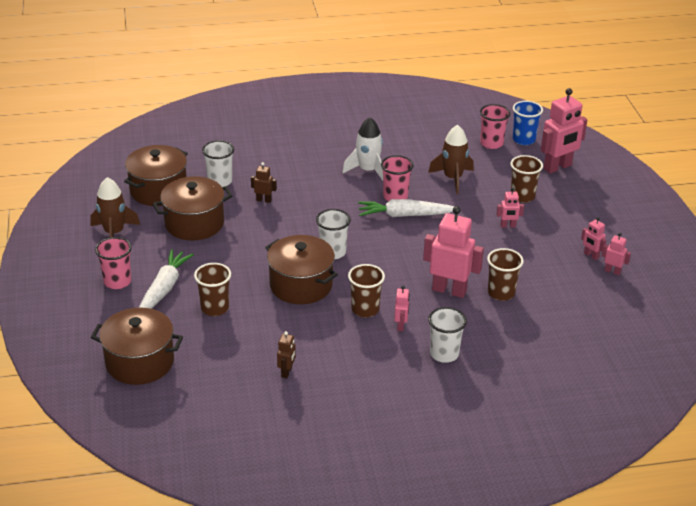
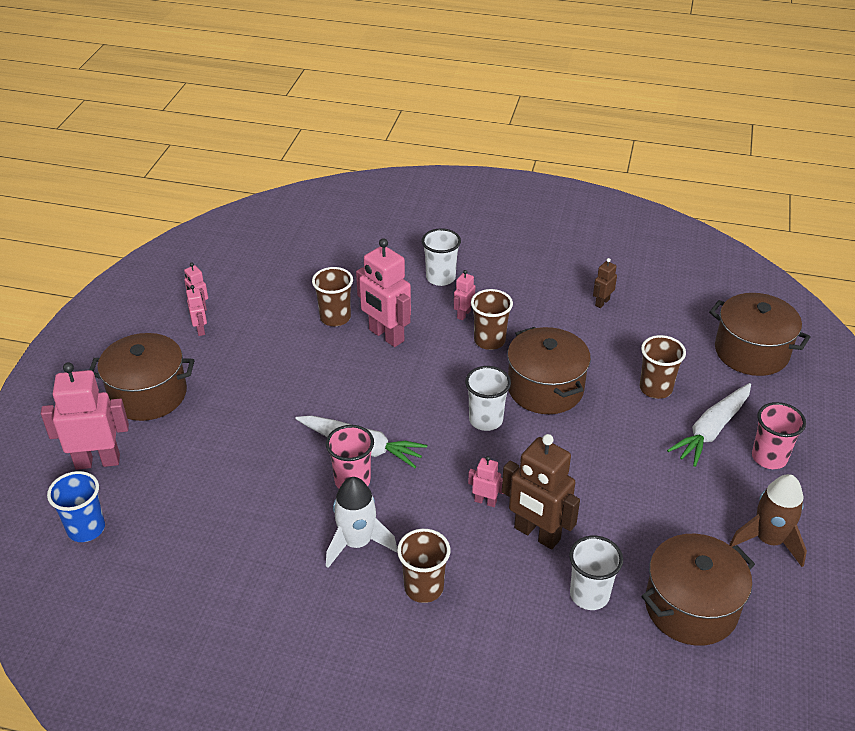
camera: 155 degrees left, 5 degrees up
(194, 223) = (649, 522): brown pot -> brown pot (148, 394)
(264, 200) = (536, 534): brown robot -> brown robot, size x2.07
(452, 178) = (252, 488): brown rocket -> none
(491, 143) = (138, 537): pink cup -> none
(508, 226) = (251, 393): pink robot -> pink robot (485, 501)
(522, 196) = (192, 429): brown cup -> brown cup (424, 588)

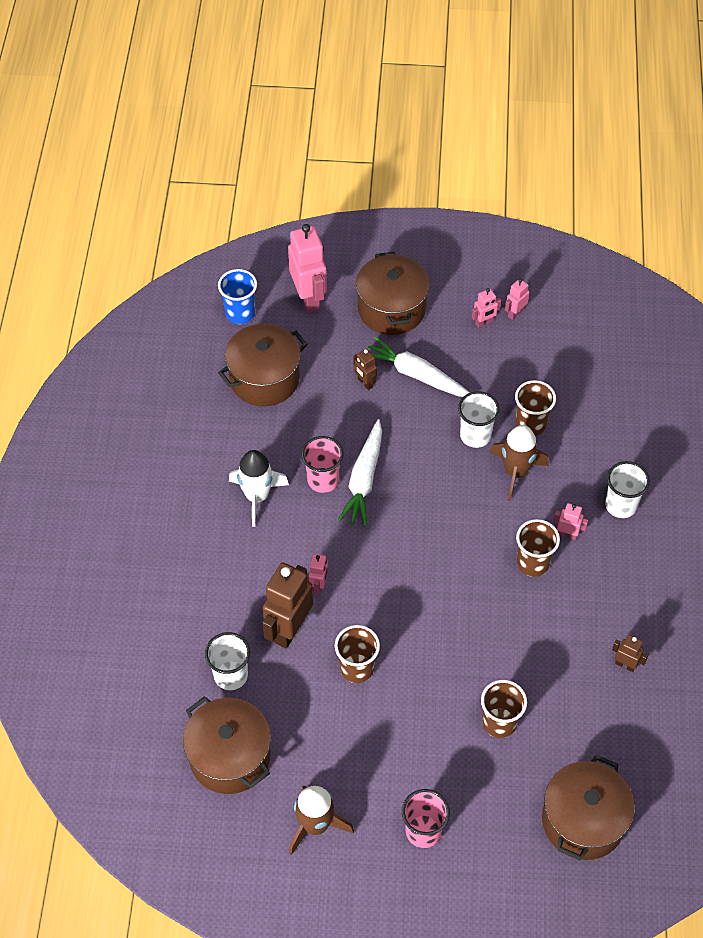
camera: 80 degrees right, 15 degrees up
(237, 429) = (365, 383): none -> brown robot
(386, 336) = (516, 472): pink robot -> brown rocket
(424, 588) = (219, 551): brown cup -> brown cup (357, 668)
(486, 420) = (419, 573): white cup -> white cup (475, 435)
(545, 388) = (474, 620): brown pot -> brown pot (264, 378)
(712, 430) = (450, 777): white carrot -> white carrot (416, 375)

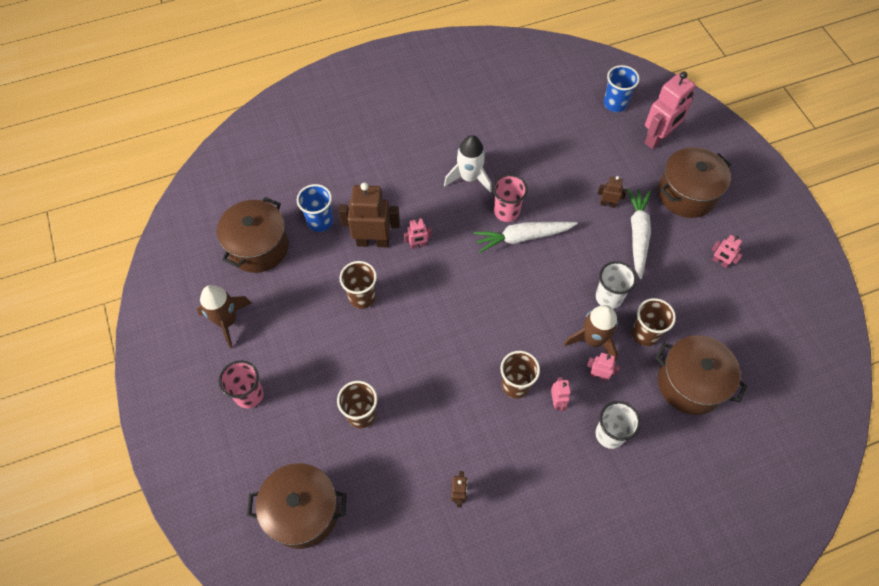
camera: 65 degrees right, 5 degrees up
(231, 675) = (320, 221): white cup -> blue cup
(264, 378) = (570, 141): brown pot -> brown pot (690, 383)
(365, 383) = (607, 204): brown robot -> brown robot turned 75 degrees clockwise
(515, 313) = (745, 281): pink robot -> pink robot (598, 375)

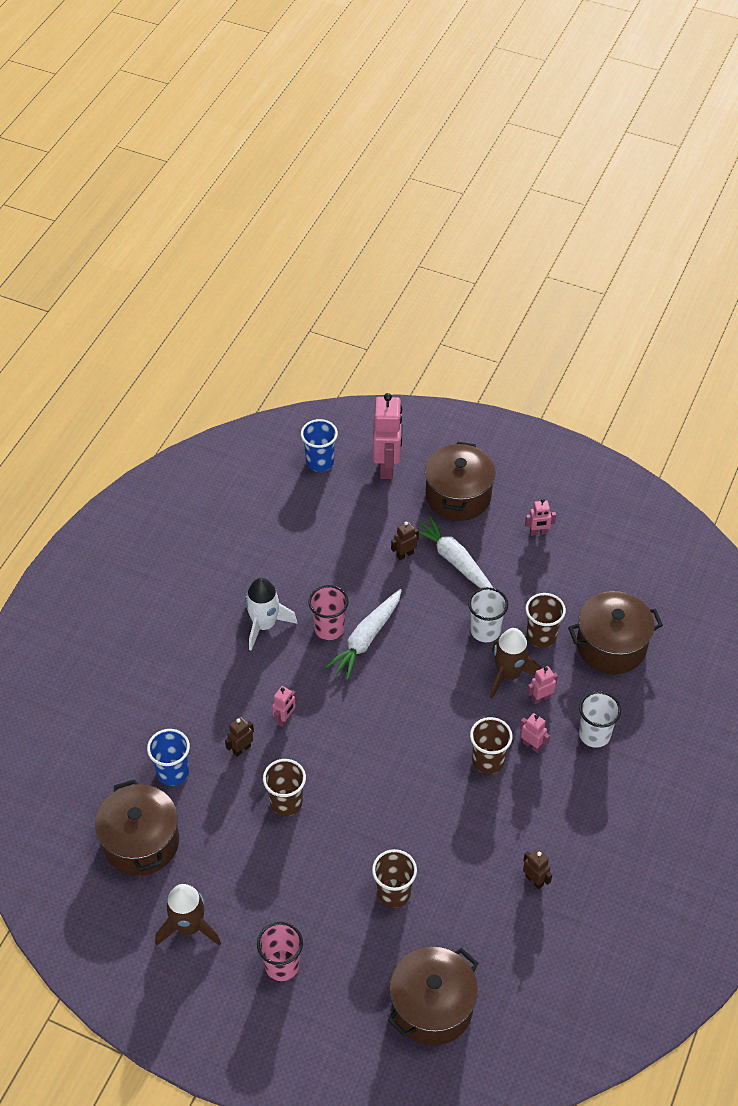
camera: 45 degrees left, 10 degrees down
(373, 241) = (241, 749): brown robot -> brown robot, size x0.48

